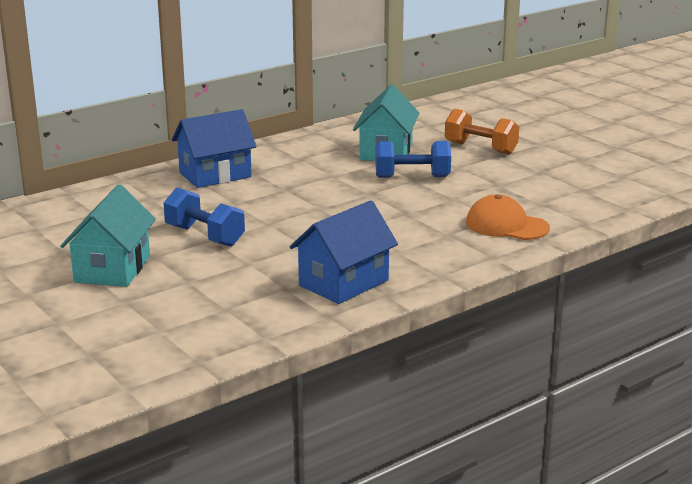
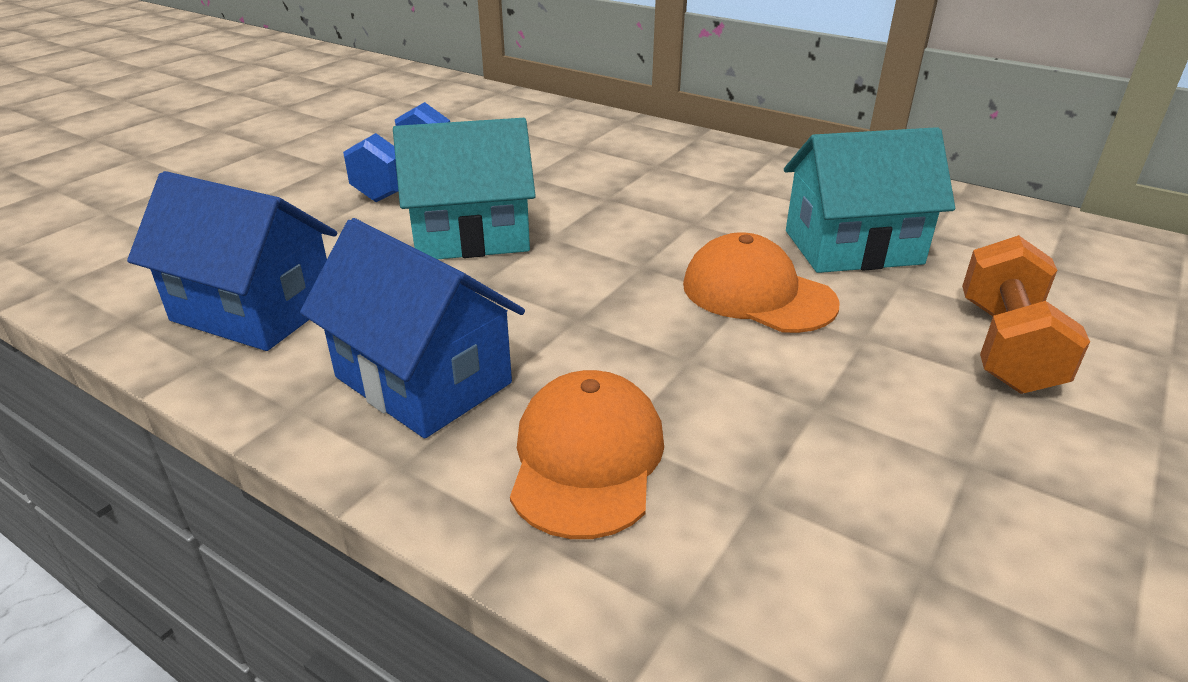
camera: 70 degrees right, 10 degrees up
(112, 269) = (289, 152): turquoise house -> turquoise house (471, 236)
(215, 175) = (619, 146): blue house -> blue house (423, 380)
(412, 177) = (757, 294): blue dumbbell -> orange cap

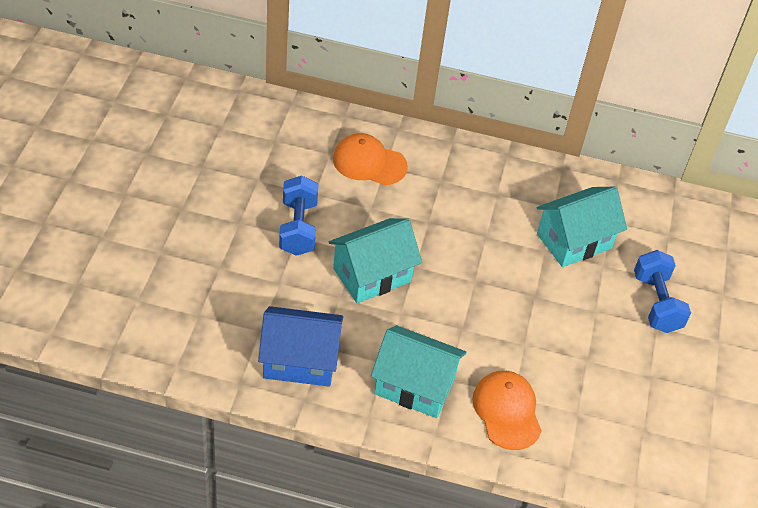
camera: 25 degrees left, 15 degrees up
(423, 380) = (414, 386): blue house -> turquoise house
(757, 294) = (539, 290): orange cap -> orange cap (369, 162)
(1006, 347) = (656, 303): orange dumbbell -> blue dumbbell

